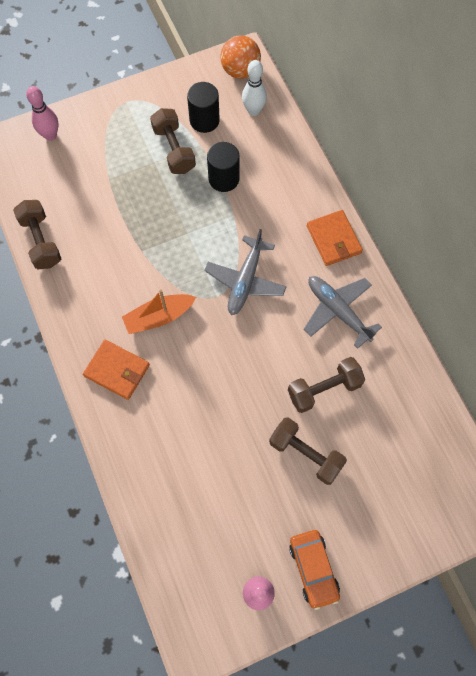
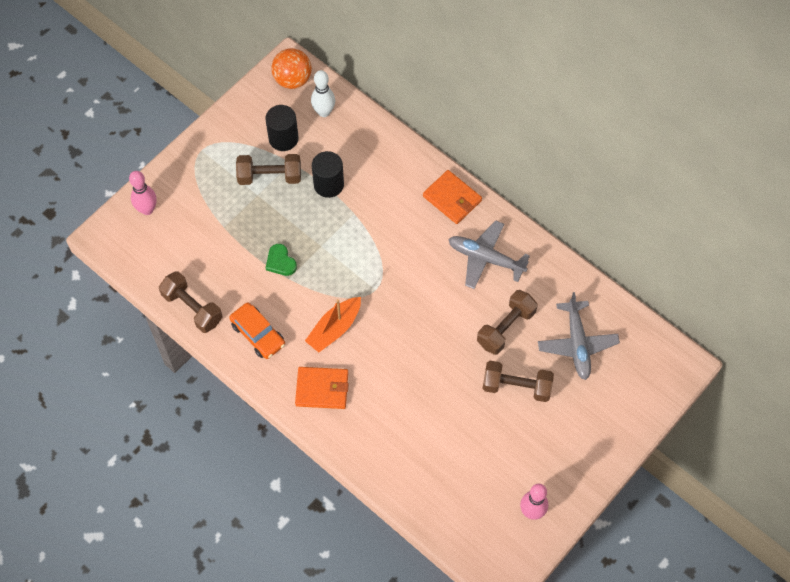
camera: 25 degrees left, 5 degrees down
(142, 232) = (280, 262): none -> green heart
(174, 149) = (269, 176): brown dumbbell -> brown dumbbell turned 45 degrees counterclockwise
(245, 281) = (394, 266): grey plane -> grey plane (577, 344)
(313, 569) = (567, 473): orange car -> orange car (258, 334)

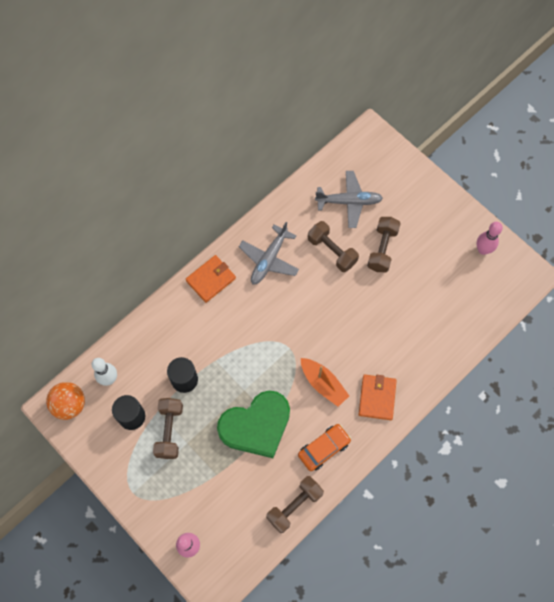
camera: 85 degrees left, 5 degrees up
(280, 262) = (256, 425): green heart -> green heart, size x2.42

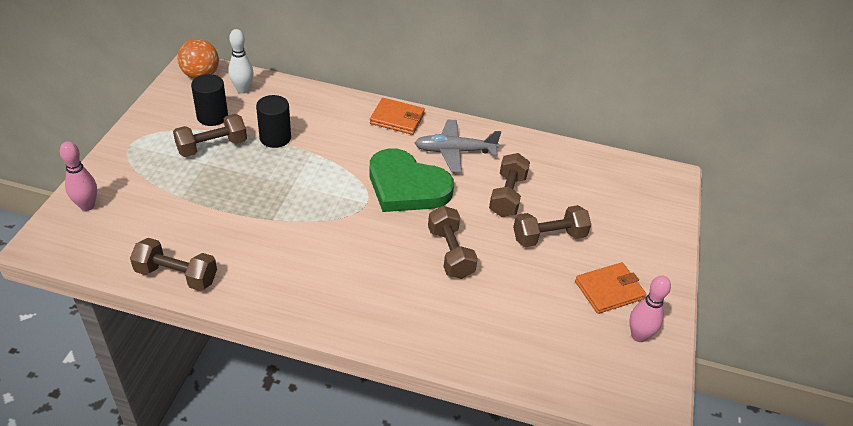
camera: 55 degrees right, 25 degrees down
(256, 425) = (257, 208): green heart -> green heart (407, 186)
(323, 384) = (344, 246): orange boat -> none
(324, 448) = (263, 276): orange car -> none
(349, 202) = (577, 188): grey plane -> none
(364, 319) = (450, 253): none -> brown dumbbell
(377, 398) = (360, 302): orange wallet -> orange wallet (609, 290)

